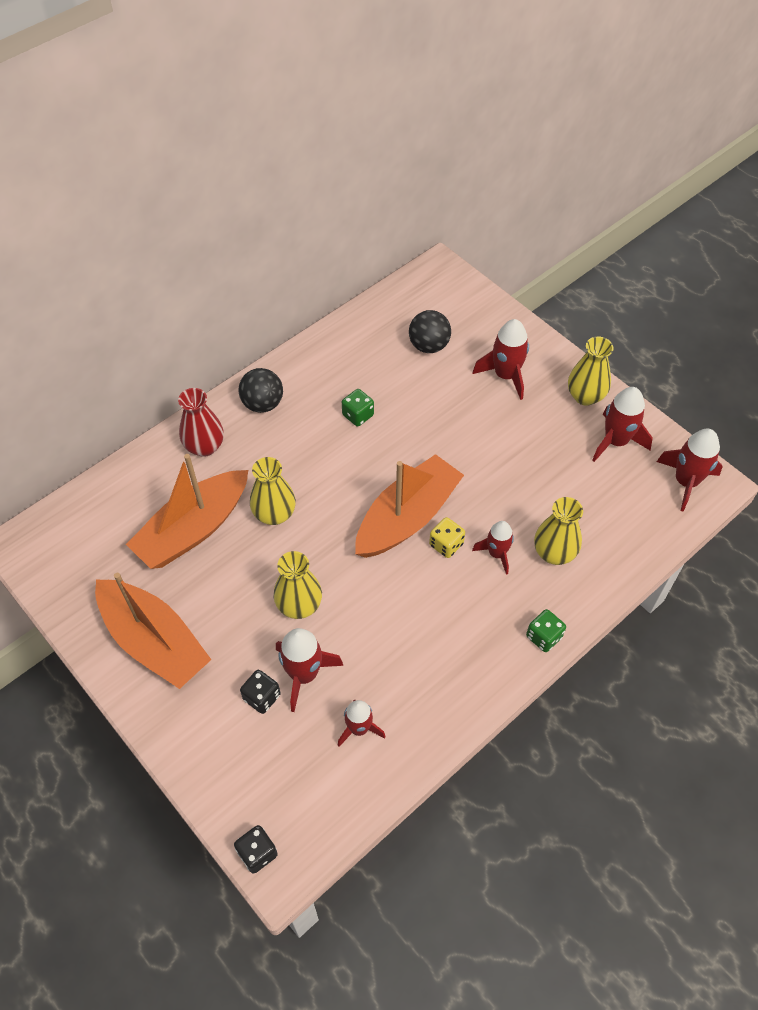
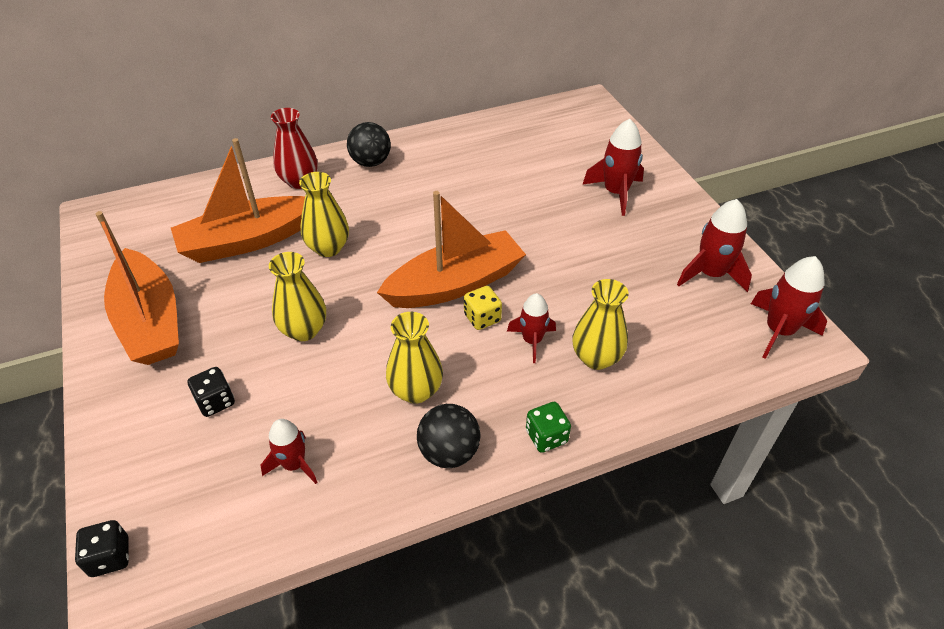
camera: 20 degrees right, 10 degrees down
(304, 674) = (270, 393): red rocket -> none
(358, 415) = (453, 191): green dice -> none
(428, 346) = (550, 154): black ball -> black ball (449, 452)
(585, 396) = (692, 228): yellow vase -> yellow vase (416, 390)

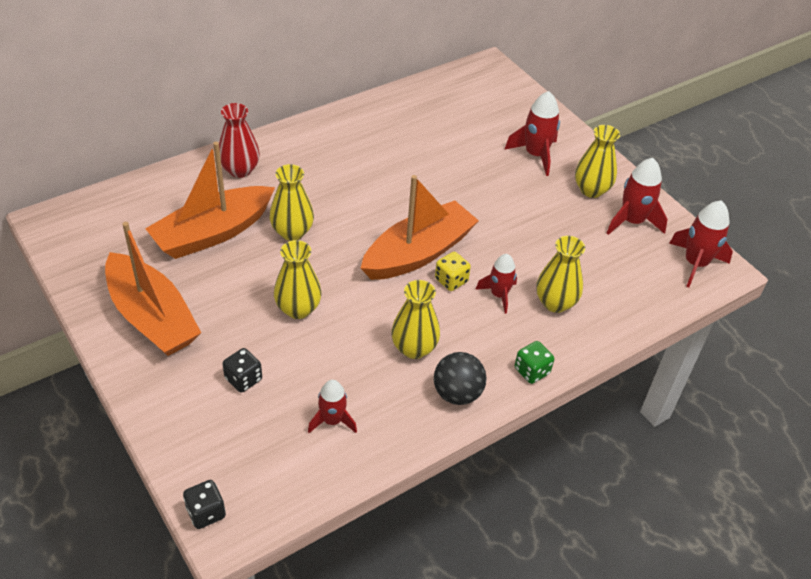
camera: 15 degrees left, 0 degrees up
(371, 162) = (302, 145): black ball -> none
(670, 235) = (591, 190): none -> yellow vase

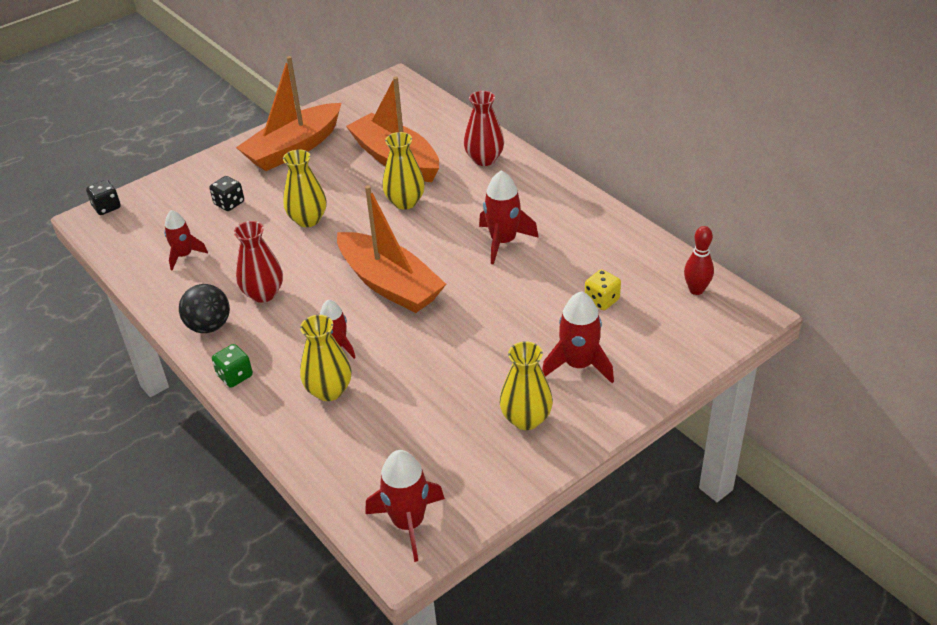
camera: 90 degrees right, 5 degrees down
(414, 348) = (263, 294): yellow vase -> red vase
(451, 280) = (354, 310): yellow dice -> yellow dice (602, 300)
(460, 84) = (696, 290): none -> red bowling pin
(632, 221) = (475, 459): red rocket -> red rocket (503, 242)

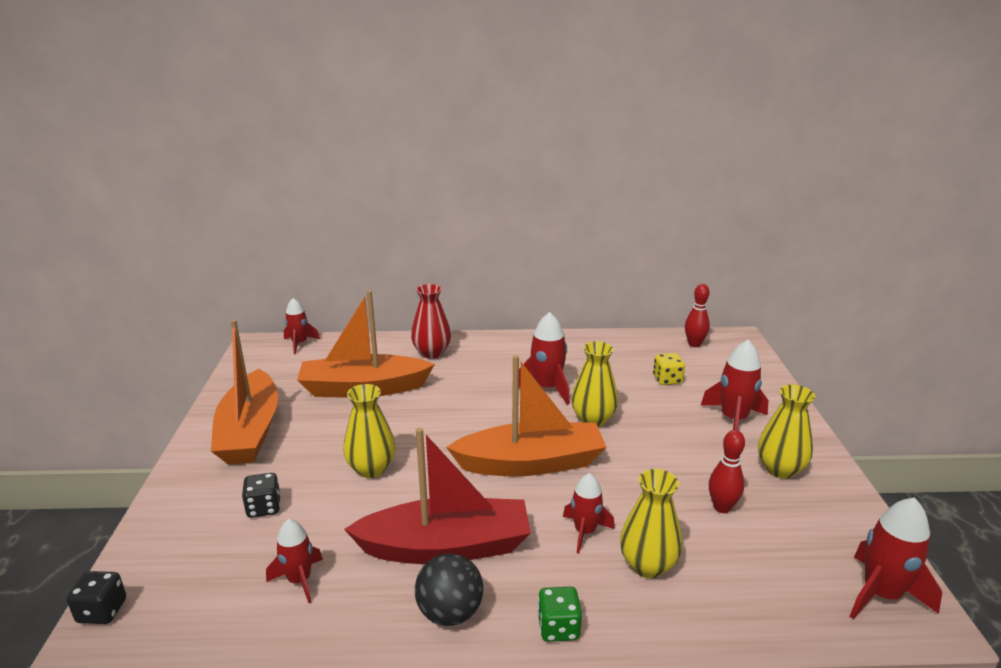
camera: 55 degrees left, 15 degrees down
(263, 294) = (446, 547): red vase -> red boat
(405, 202) = (429, 408): yellow vase -> yellow vase (593, 420)
(419, 96) = (299, 344): none -> red rocket
(435, 403) = (722, 507): none -> red bowling pin

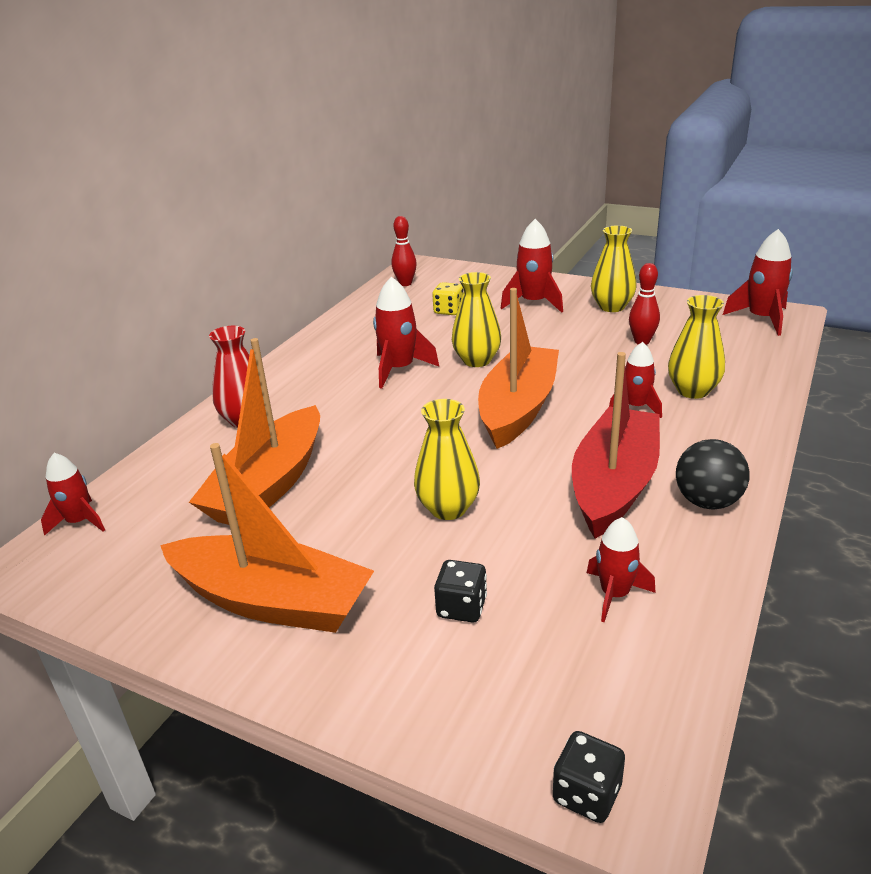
camera: 60 degrees left, 5 degrees up
(558, 628) = (747, 449): green dice -> none

